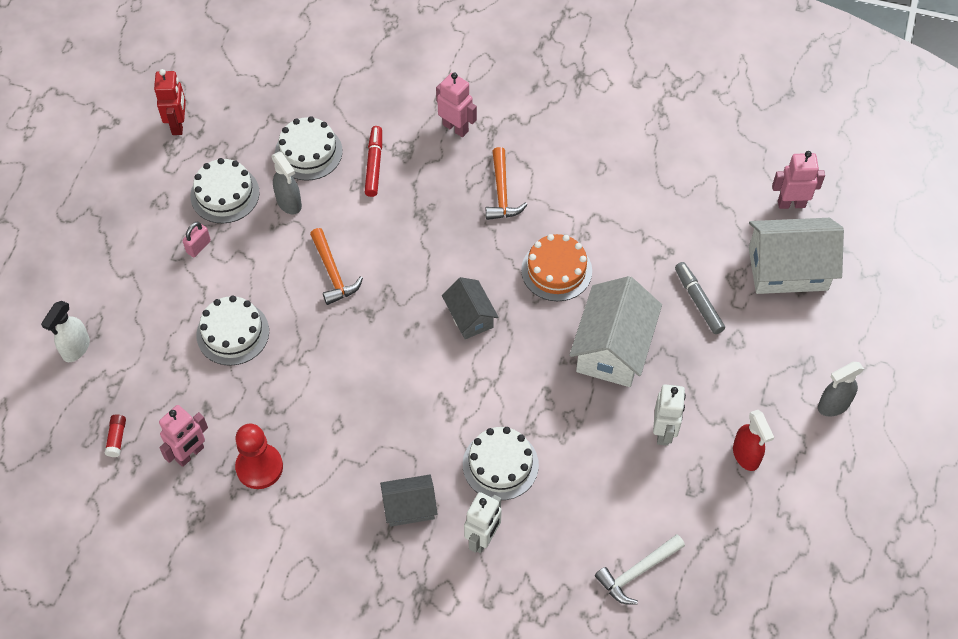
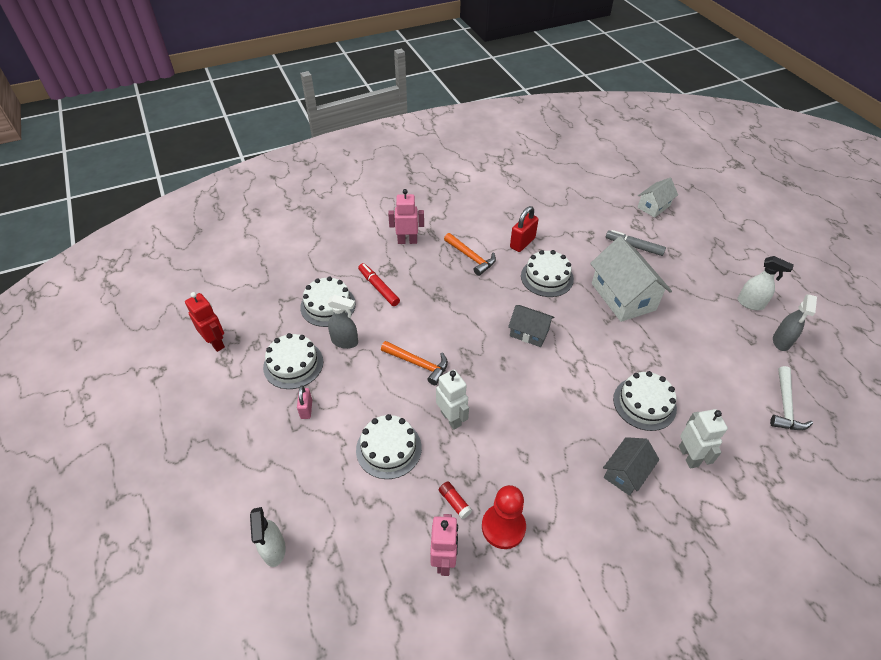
camera: 40 degrees left, 10 degrees down
(117, 438) = (374, 594): red glue stick -> red glue stick (454, 502)
(556, 270) = (547, 277): orange cake -> white cake
(576, 212) = (522, 243): none -> red padlock
(664, 432) = (700, 320): white robot -> white robot (451, 418)
(746, 456) = (750, 304): red spray bottle -> white spray bottle
(788, 269) = (653, 206): white house -> white house, size x0.57
(791, 203) = (618, 178): pink robot -> none
(833, 405) = (753, 252): grey spray bottle -> grey spray bottle (781, 341)

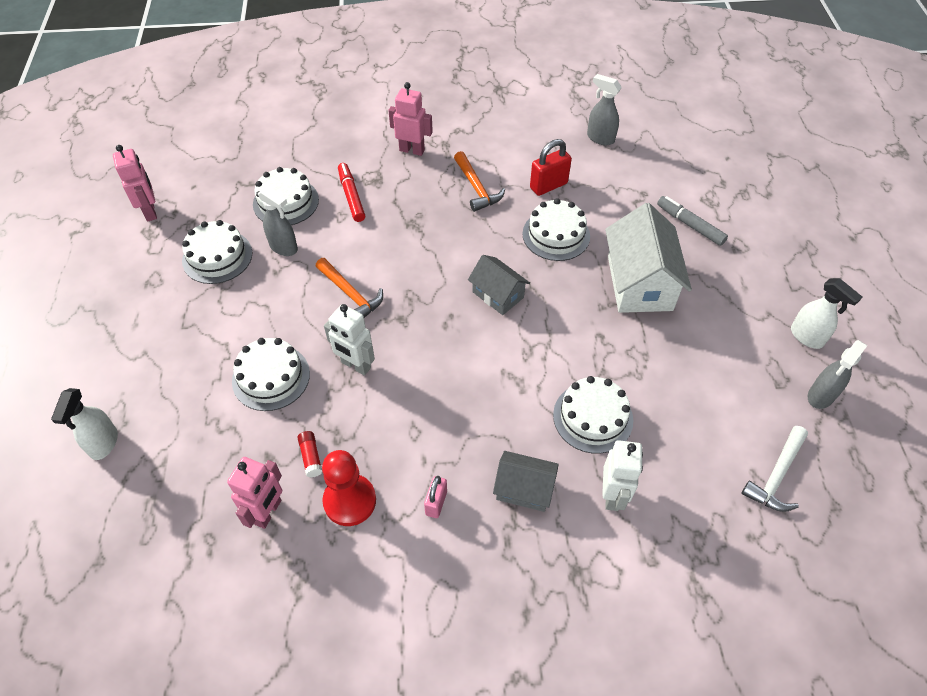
camera: 20 degrees right, 5 degrees up
(216, 343) = (150, 211): red robot -> pink robot
(306, 409) = (207, 309): pink padlock -> pink padlock (436, 503)
(451, 418) = (355, 365): white robot -> white robot turned 135 degrees clockwise
(540, 200) = (600, 138): none -> grey spray bottle
(626, 472) = (524, 489): grey house -> grey house turned 45 degrees clockwise
(653, 206) = (746, 180): white house -> none

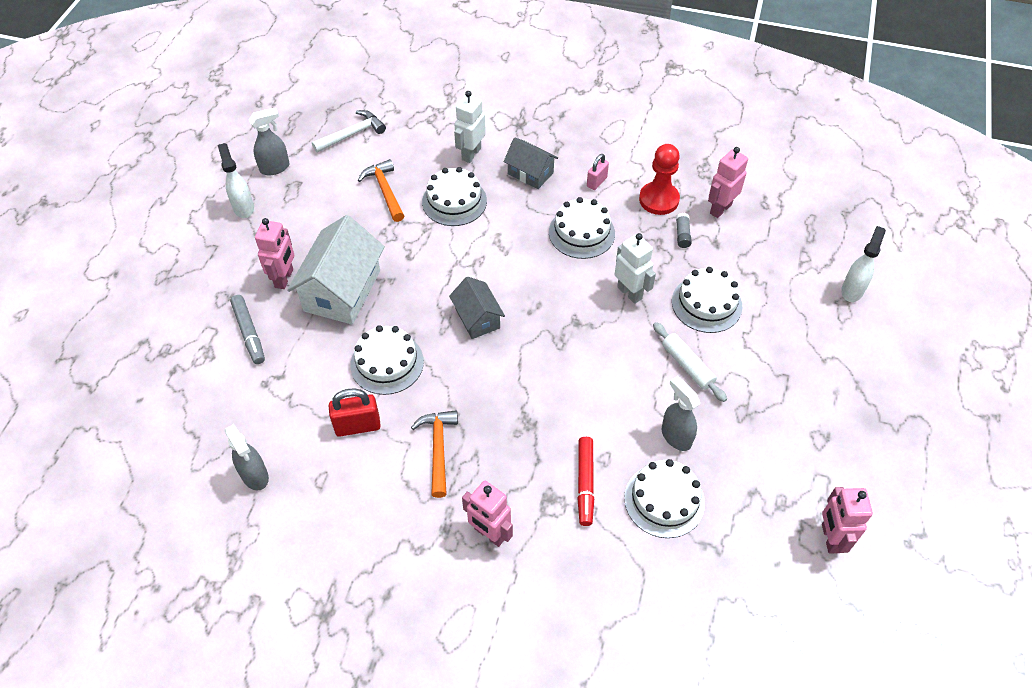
camera: 160 degrees left, 0 degrees up
(217, 257) = (750, 447): white cake -> white cake (581, 232)
(282, 308) = (687, 366): none -> white rolling pin
(311, 457) = (682, 234): red glue stick -> grey glue stick
(351, 295) = (617, 360): orange hammer -> orange hammer (385, 190)
(701, 278) = (284, 278): none -> pink robot

